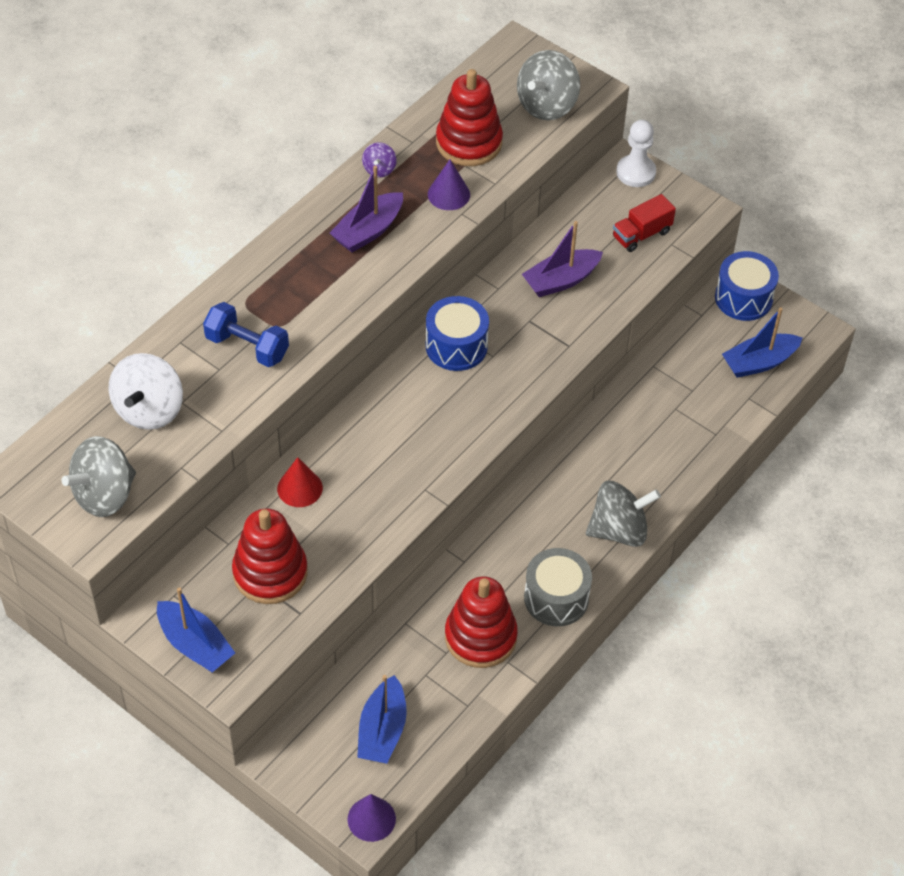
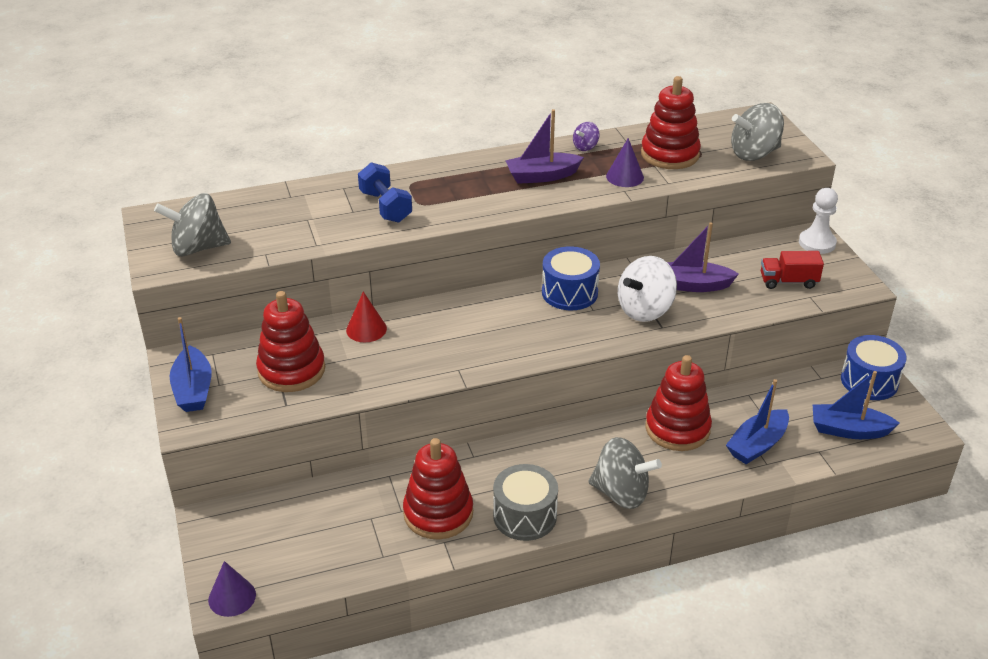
camera: 35 degrees right, 15 degrees down
(149, 410) = (281, 215): white spinning top -> white spinning top (645, 310)
(382, 730) = (301, 539): blue boat -> blue boat (757, 445)
(618, 436) = (677, 428): none -> red stacking toy

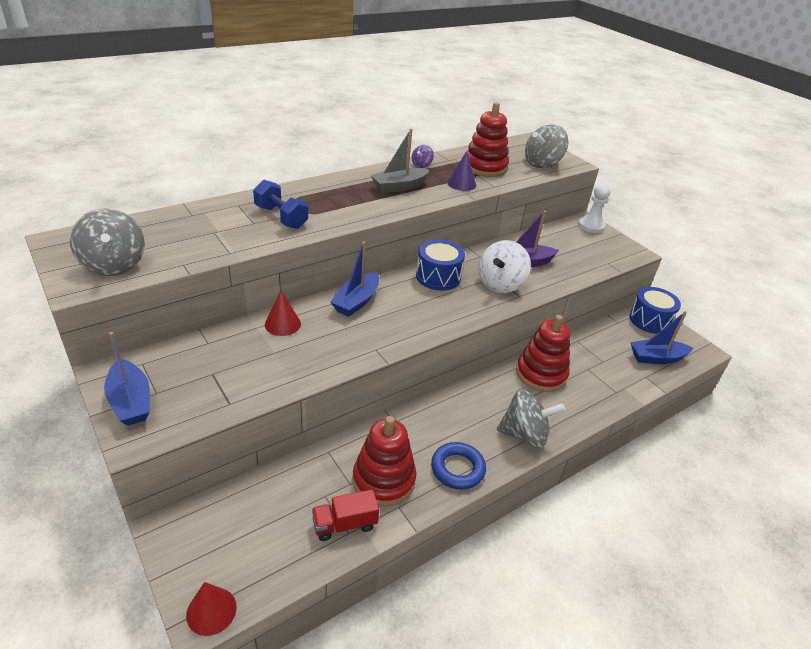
camera: 20 degrees left, 0 degrees up
(198, 248) = (114, 265): grey spinning top -> grey spinning top turned 90 degrees counterclockwise
(232, 597) = (211, 611): purple cone -> red cone
(291, 370) = (225, 369): red stacking toy -> none
(525, 516) = (457, 469): grey drum -> blue ring
(542, 176) = (399, 187): purple boat -> grey boat
(757, 445) = (602, 378): blue boat -> blue boat (356, 301)
(788, 281) = (588, 253): red truck -> red truck (345, 524)

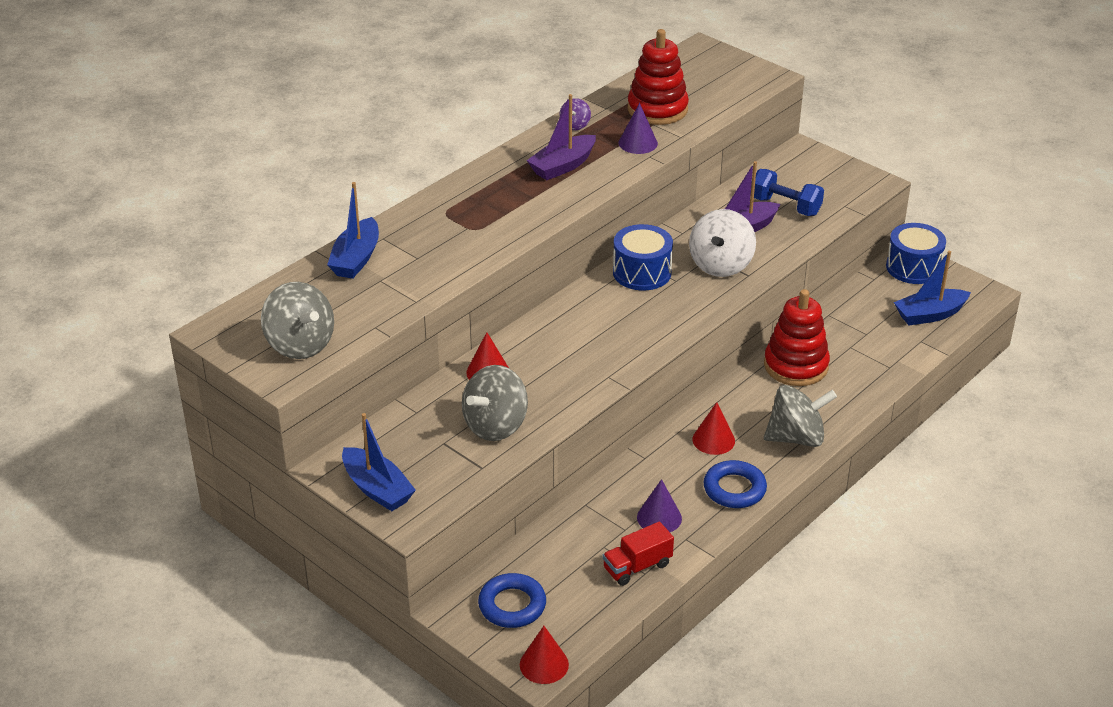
camera: 10 degrees left, 0 degrees up
(217, 535) = (512, 605): none -> blue ring
(281, 217) = (445, 243): blue dumbbell -> blue dumbbell (785, 206)
(356, 301) = (559, 326): blue boat -> blue boat (356, 259)
(383, 480) = (659, 517): red stacking toy -> purple cone
(399, 187) = (562, 166): grey boat -> purple boat
(455, 420) = (713, 440): none -> red cone
(542, 164) = (729, 86): grey spinning top -> grey spinning top (495, 426)
(591, 226) = (811, 156): white pawn -> none

